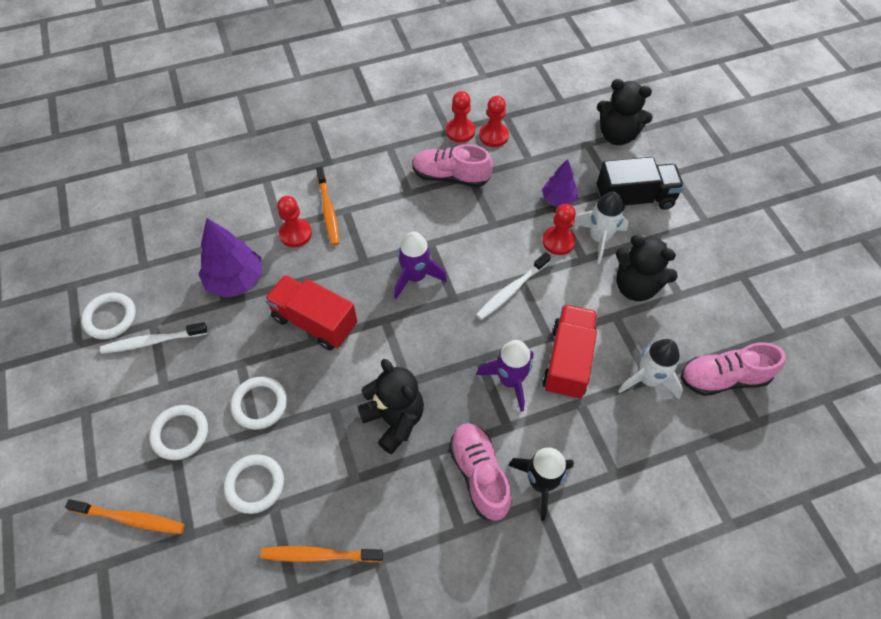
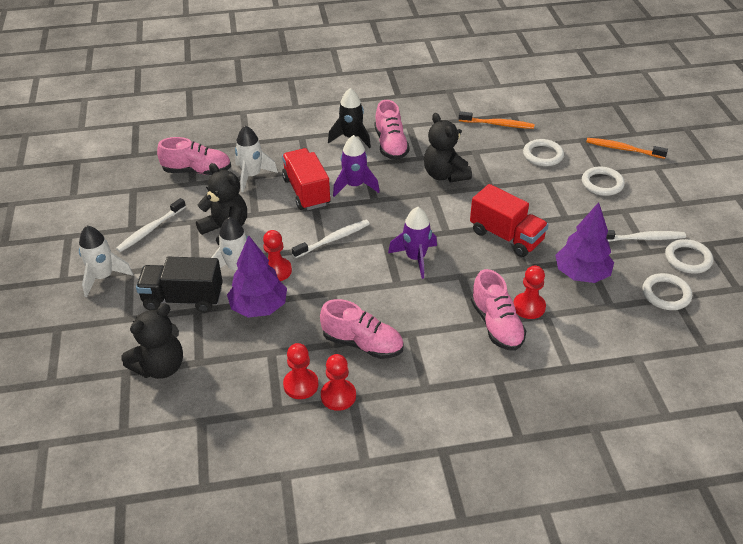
camera: 170 degrees left, 15 degrees down
(260, 404) = (545, 192): white ring -> white ring (666, 294)
(328, 210) = (496, 325): orange toothbrush -> pink shoe
(558, 199) = (259, 307): purple tree -> purple tree, size x1.61
(567, 361) = (306, 192): red truck -> red truck turned 135 degrees clockwise
(617, 135) = (160, 367): black teddy bear -> black teddy bear turned 105 degrees clockwise
(720, 275) = (150, 230): none -> white toothbrush
(727, 211) = (103, 277): none -> white rocket

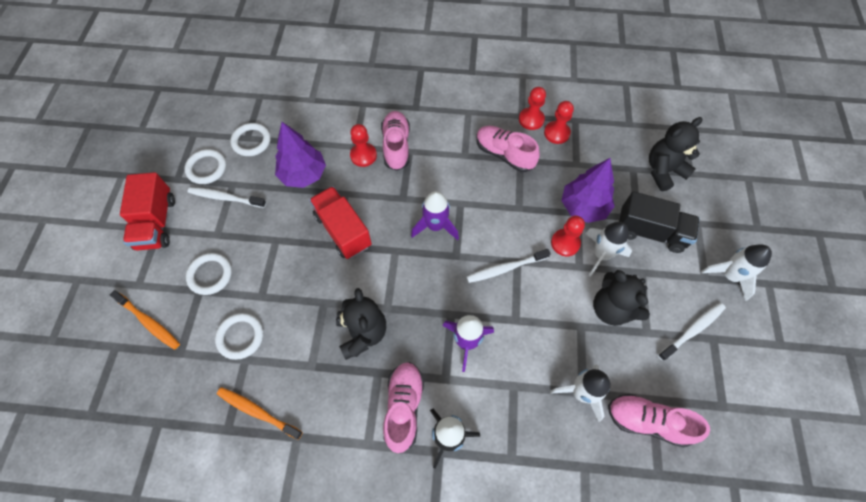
camera: 165 degrees left, 20 degrees up
(306, 192) = (521, 347): red truck -> red truck (156, 223)

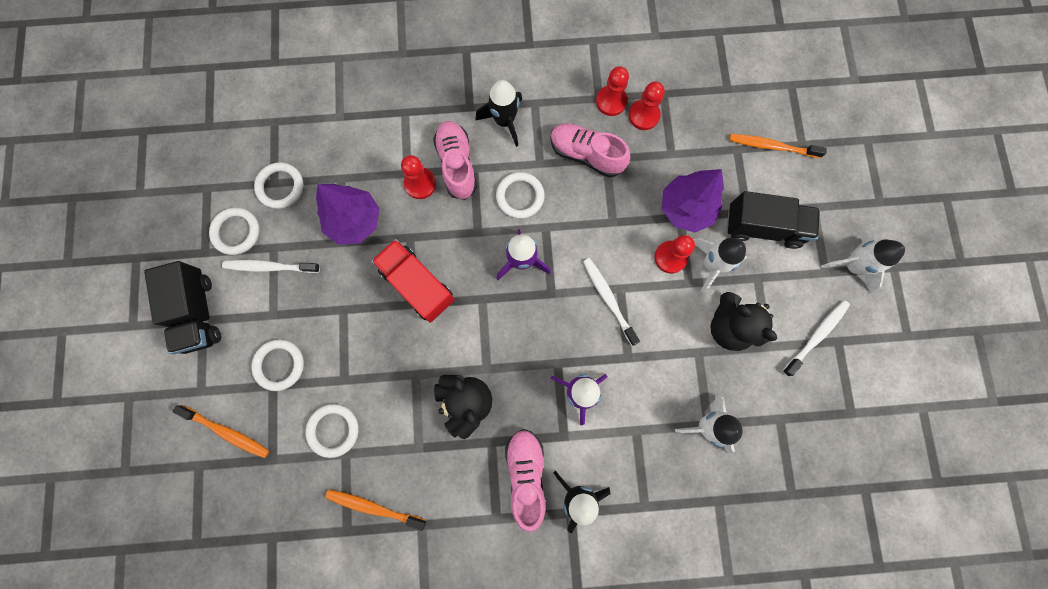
camera: 10 degrees left, 15 degrees up
(156, 223) = (198, 313): red truck -> black truck
(441, 121) = (504, 121): none -> black rocket
(443, 177) = (520, 196): none -> white ring
(505, 268) = (608, 299): white toothbrush -> white toothbrush turned 90 degrees clockwise
(648, 421) = (777, 443): pink shoe -> none
(663, 171) = (772, 146): black teddy bear -> orange toothbrush

